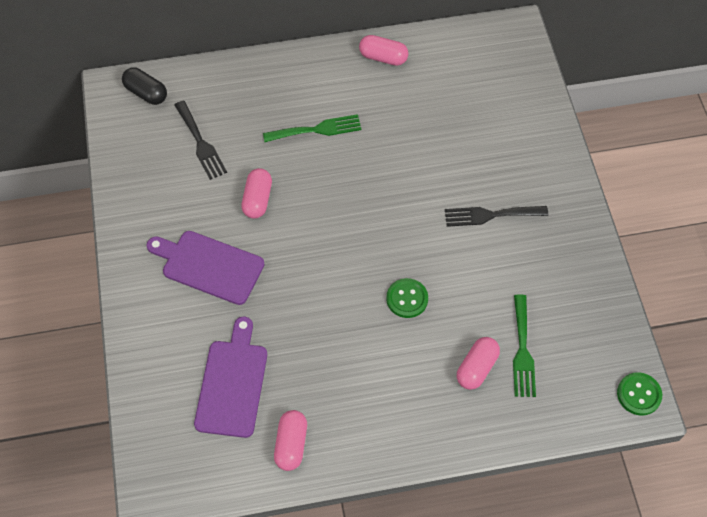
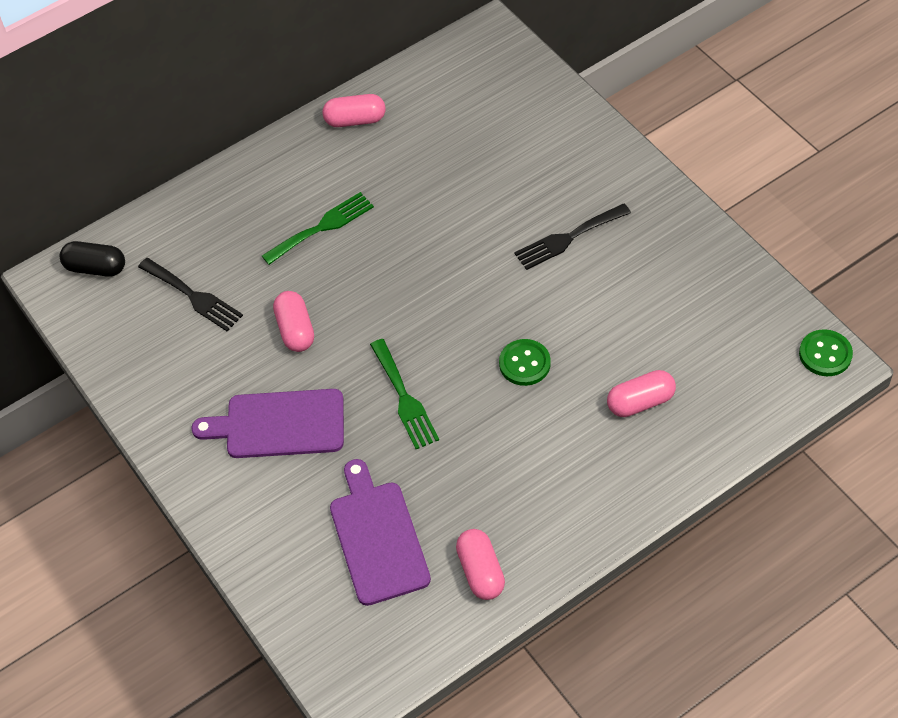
camera: 20 degrees left, 5 degrees down
(477, 368) = (640, 402): pink capsule -> pink capsule turned 60 degrees clockwise
(522, 350) = (679, 363): green fork -> green fork (404, 398)

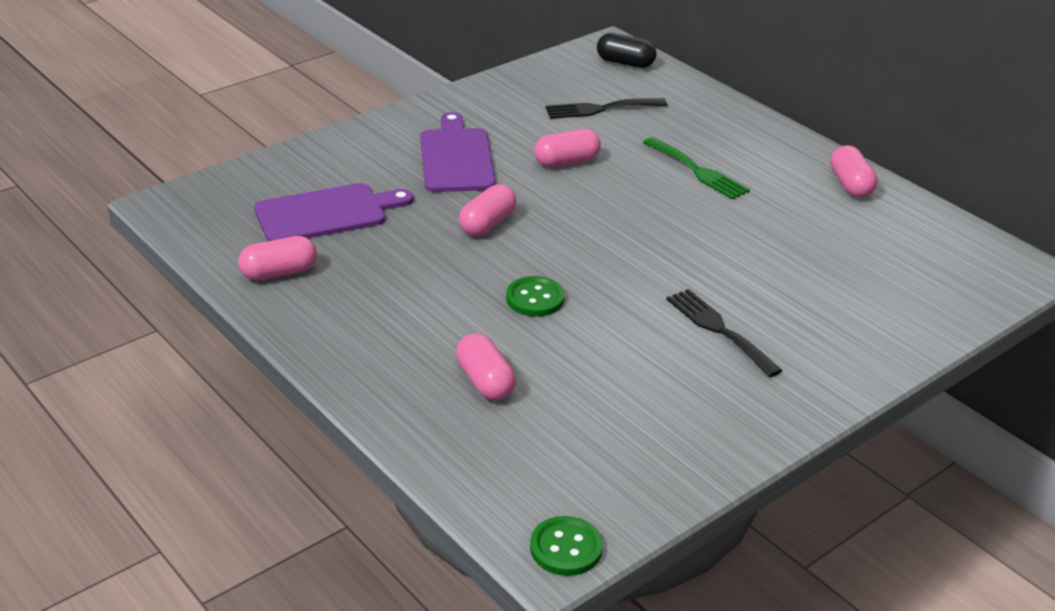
camera: 80 degrees right, 20 degrees down
(96, 268) = (625, 63): black capsule -> black capsule turned 75 degrees counterclockwise
(193, 296) = (600, 109): black fork -> black fork turned 45 degrees clockwise
(404, 398) = (487, 224): green fork -> pink capsule

